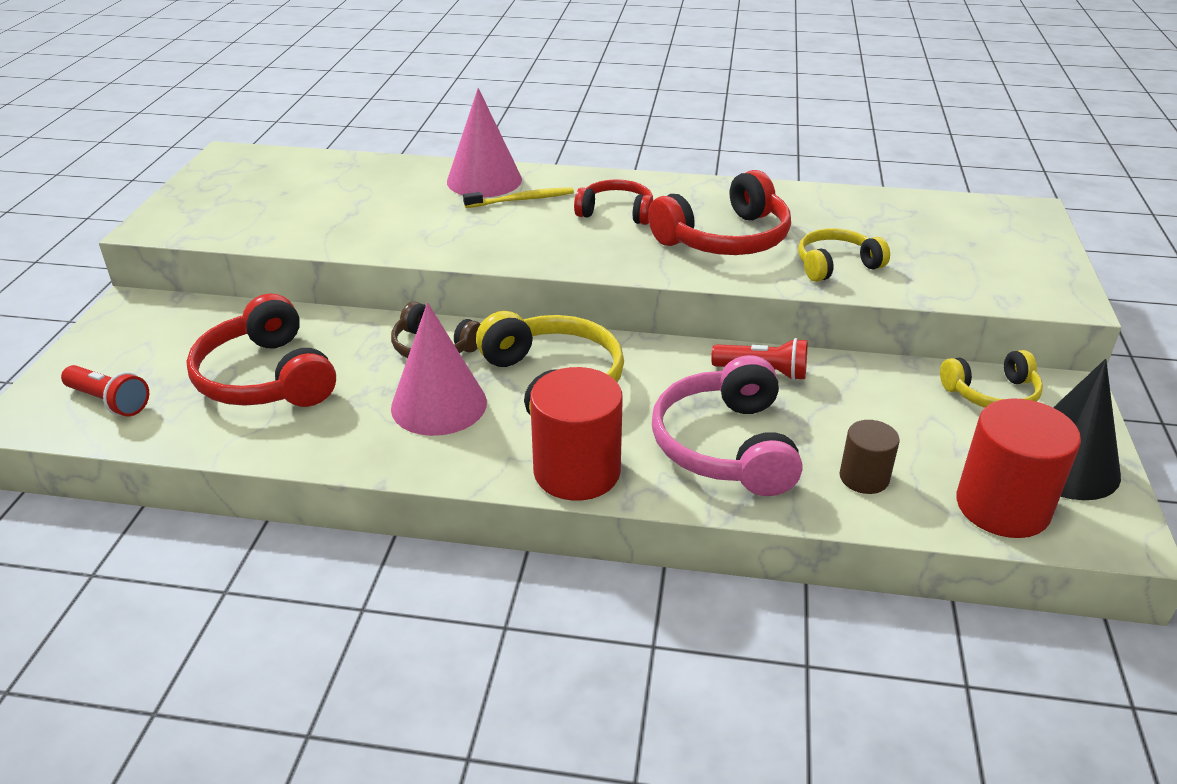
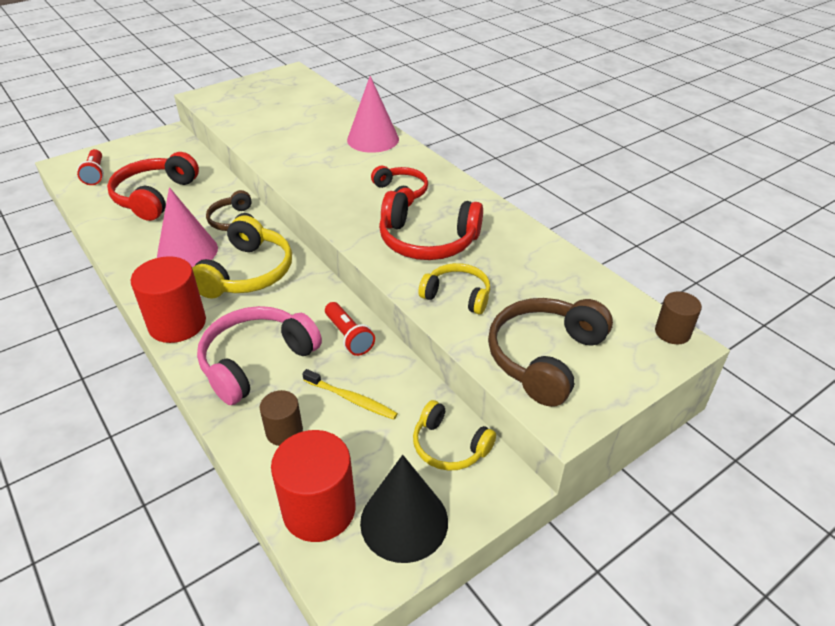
camera: 45 degrees right, 5 degrees up
(522, 200) = (369, 160): yellow toothbrush -> yellow toothbrush (352, 399)
(980, 270) = (545, 357): none -> brown headphones
(1013, 206) = (672, 332): none -> brown cylinder

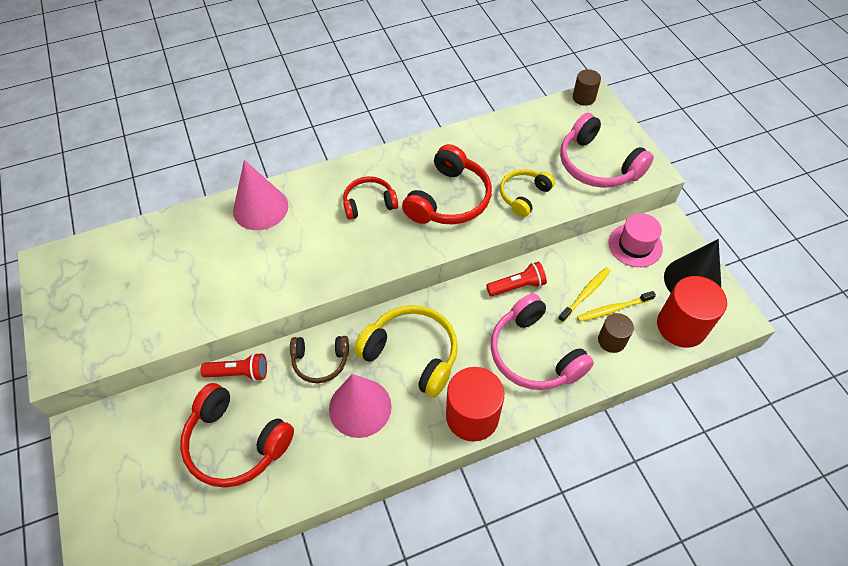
camera: 75 degrees left, 15 degrees up
(95, 174) = (148, 520): red flashlight -> red flashlight (239, 373)
(333, 429) = (613, 309): none -> yellow toothbrush
(449, 446) = (635, 245): yellow headphones -> pink hat
(545, 357) = (597, 165): brown headphones -> pink headphones

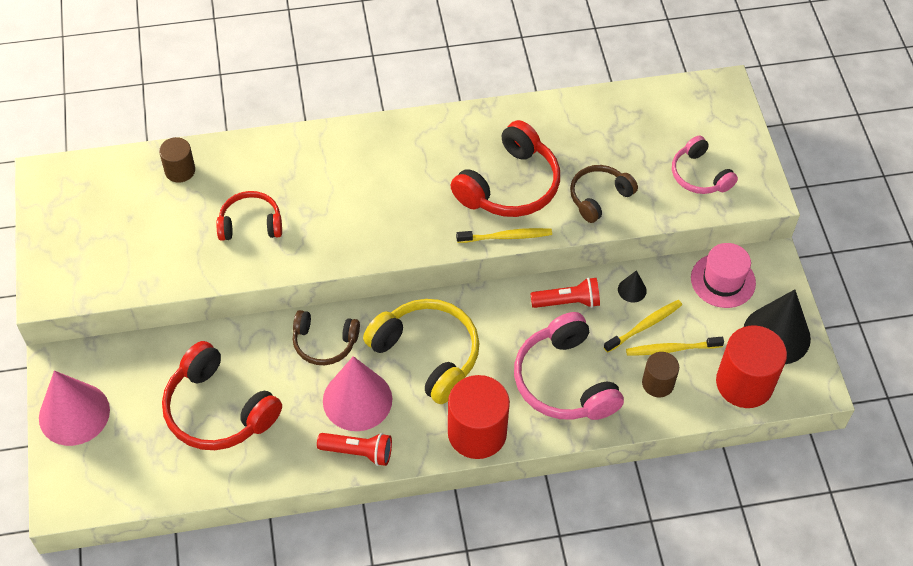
camera: 10 degrees right, 0 degrees up
(239, 373) = (234, 338): red flashlight -> red flashlight (358, 452)
(260, 208) = (290, 156): pink cone -> pink cone (74, 414)
(369, 203) = (415, 173): red headphones -> red headphones (250, 224)
(458, 241) = (507, 237): none -> yellow toothbrush
(524, 196) = (599, 197): yellow headphones -> brown headphones
(566, 266) = (632, 290): none -> black cone
(584, 98) = (711, 85): brown cylinder -> brown cylinder (180, 170)
(597, 165) = (699, 175): pink headphones -> pink headphones, size x0.61

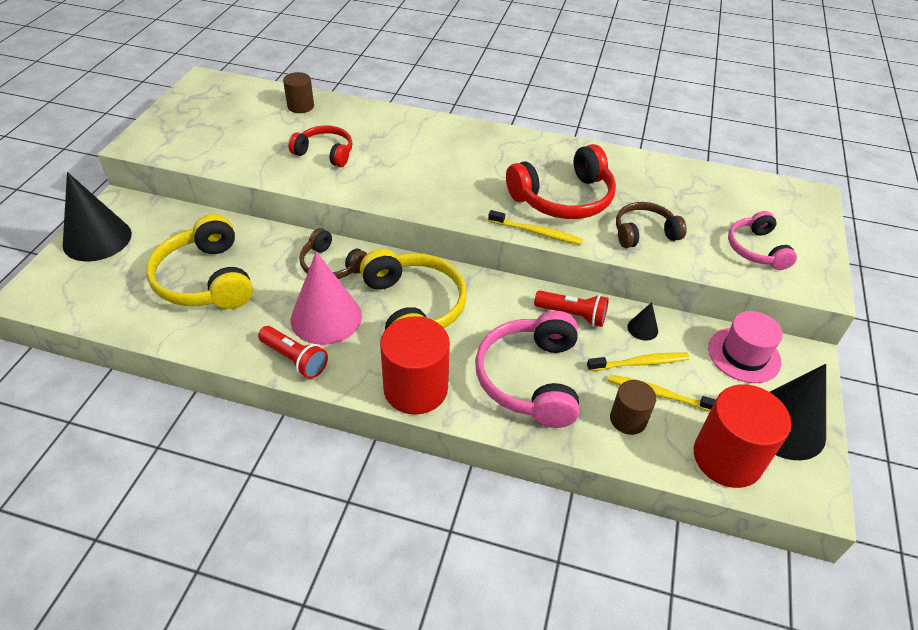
camera: 25 degrees right, 10 degrees down
(74, 414) = (97, 239): pink cone -> black cone
(218, 410) = (206, 279): red headphones -> yellow headphones

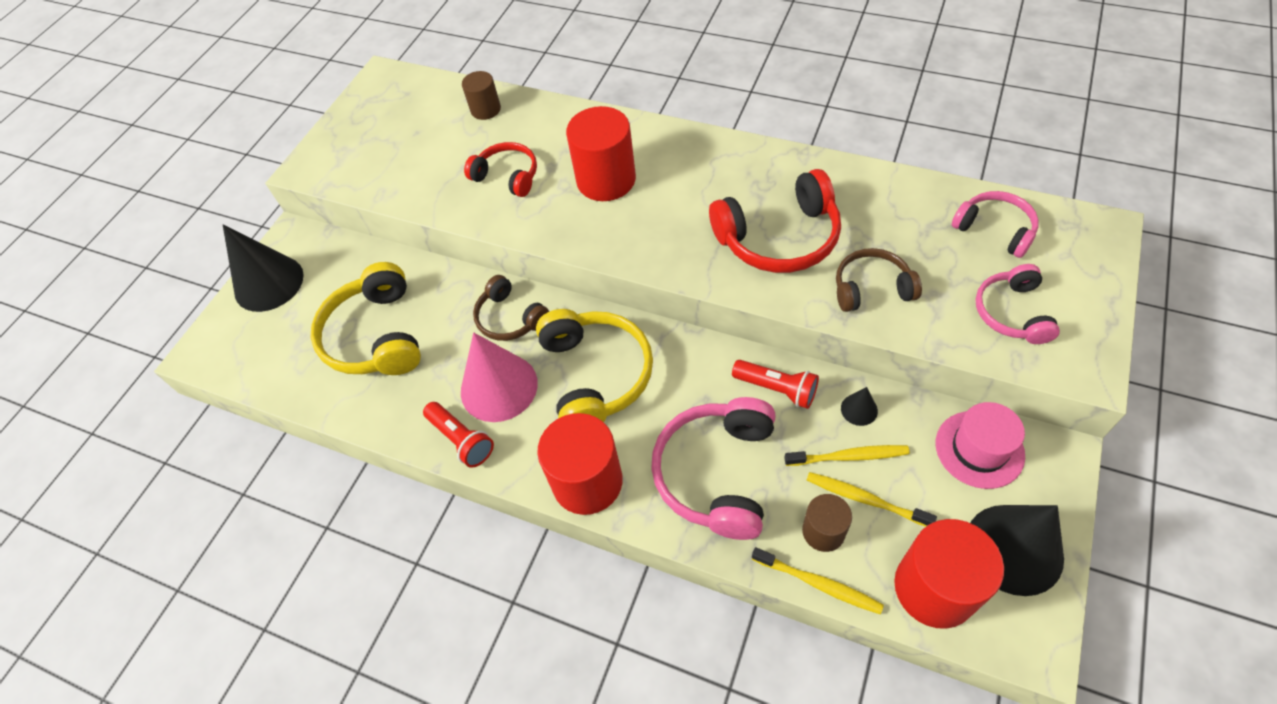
camera: 15 degrees right, 10 degrees up
(412, 157) = (606, 180): none -> red cylinder
(537, 232) = (740, 287): yellow toothbrush -> yellow toothbrush (819, 584)
(732, 194) = (995, 230): none -> pink headphones

